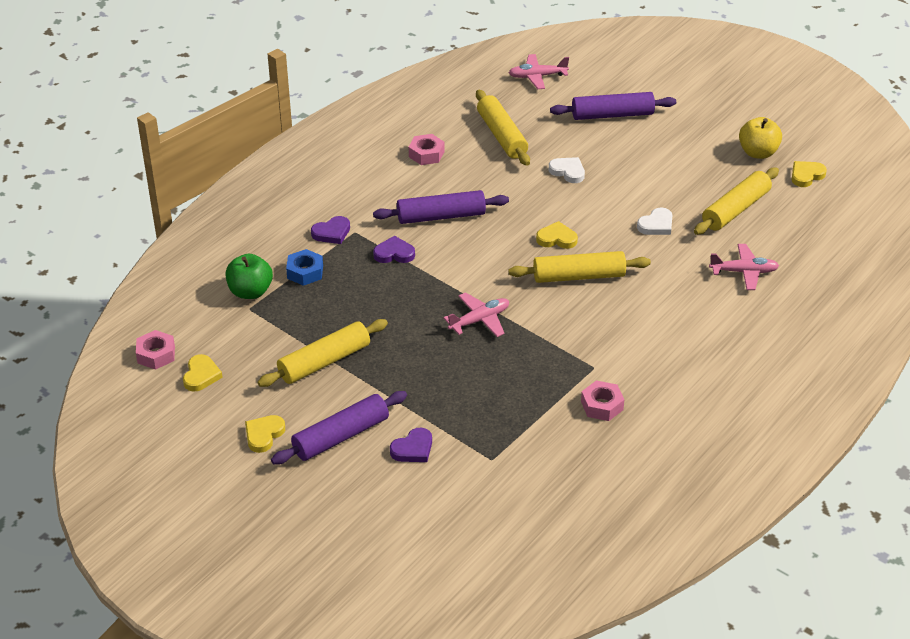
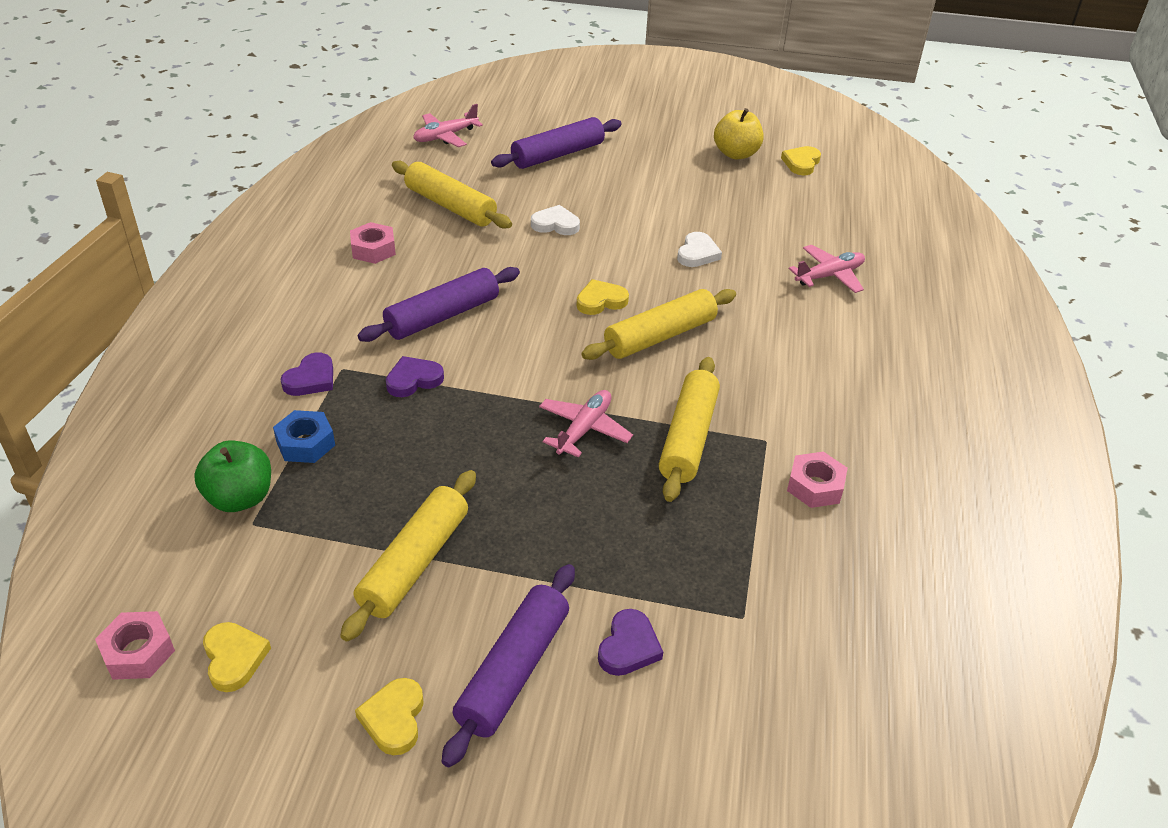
camera: 30 degrees left, 0 degrees up
(735, 209) = (764, 214): yellow rolling pin -> yellow rolling pin (688, 438)

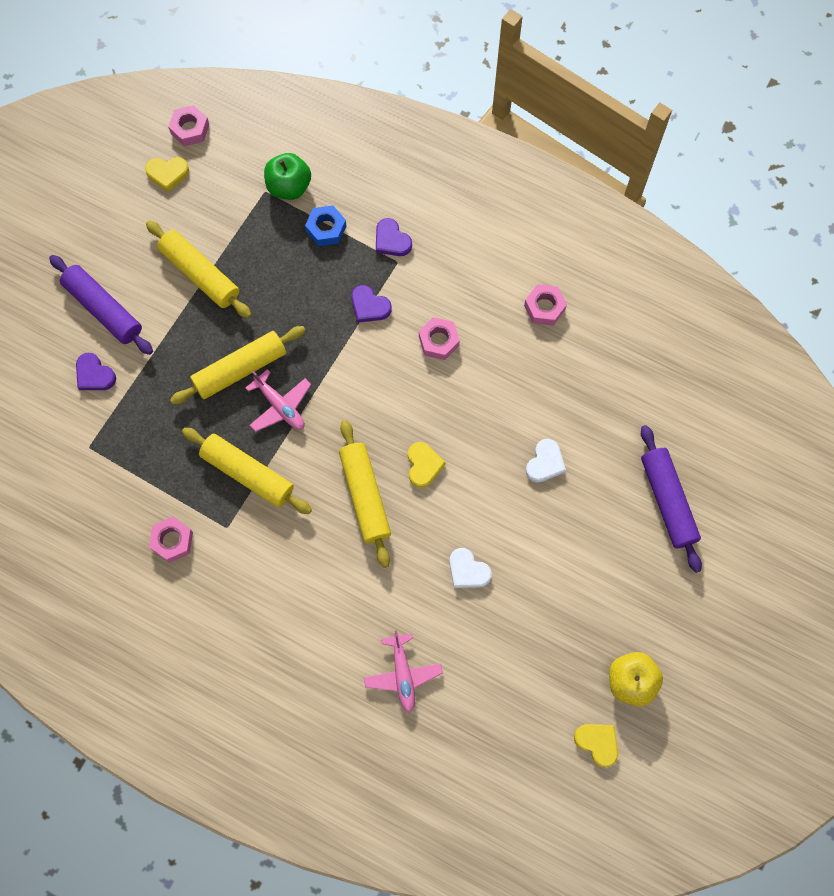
camera: 110 degrees right, 30 degrees up
(394, 719) = (98, 244): yellow heart -> none
(413, 380) = (369, 306): purple heart -> purple heart turned 135 degrees clockwise
(442, 316) = (439, 341): purple rolling pin -> pink nut
(445, 136) = (725, 405): pink plane -> none
(450, 206) = (597, 381): yellow rolling pin -> yellow rolling pin (240, 369)

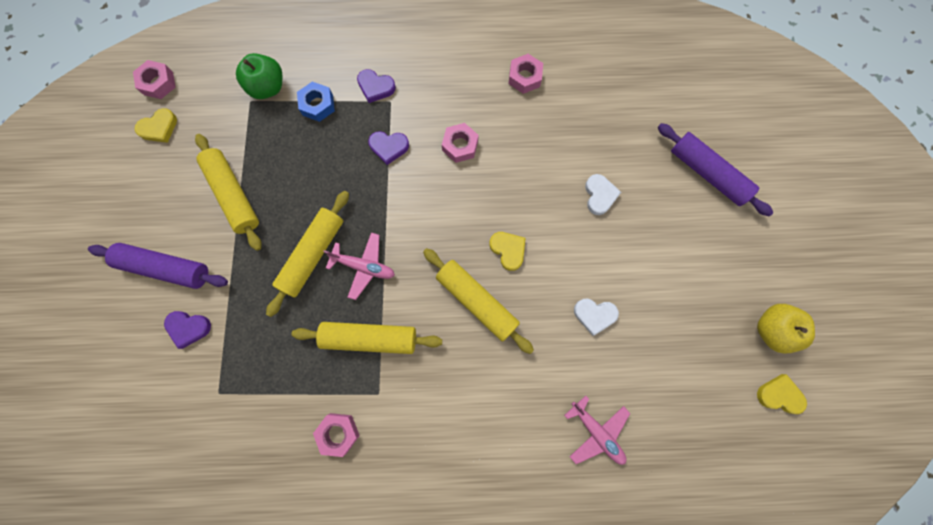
camera: 30 degrees left, 5 degrees up
(200, 274) = (233, 195): yellow rolling pin -> yellow rolling pin turned 45 degrees clockwise

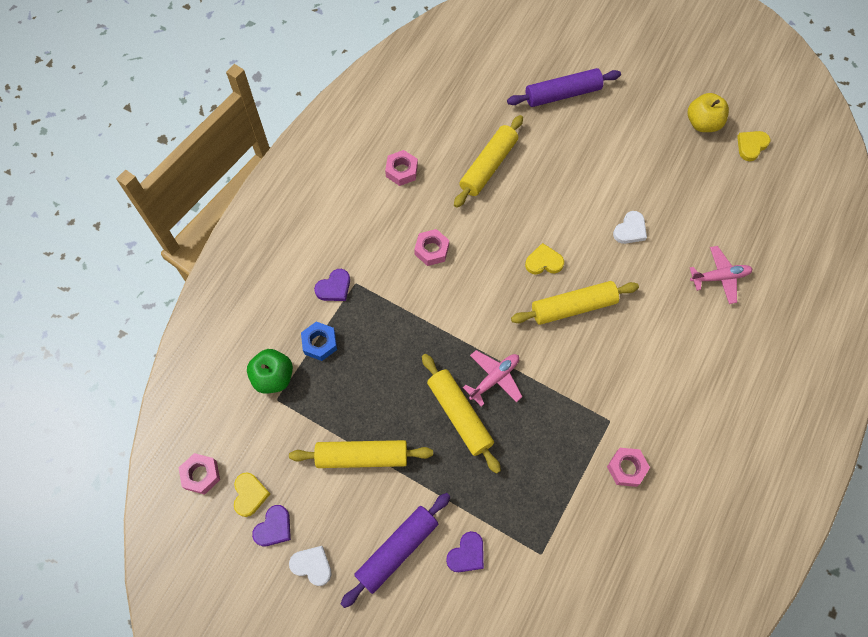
camera: 60 degrees left, 10 degrees down
(369, 338) = (559, 404): yellow rolling pin -> yellow rolling pin (488, 166)
(389, 147) = (398, 305): purple heart -> purple heart (274, 527)
(599, 195) = (536, 174): white heart -> white heart (312, 565)

